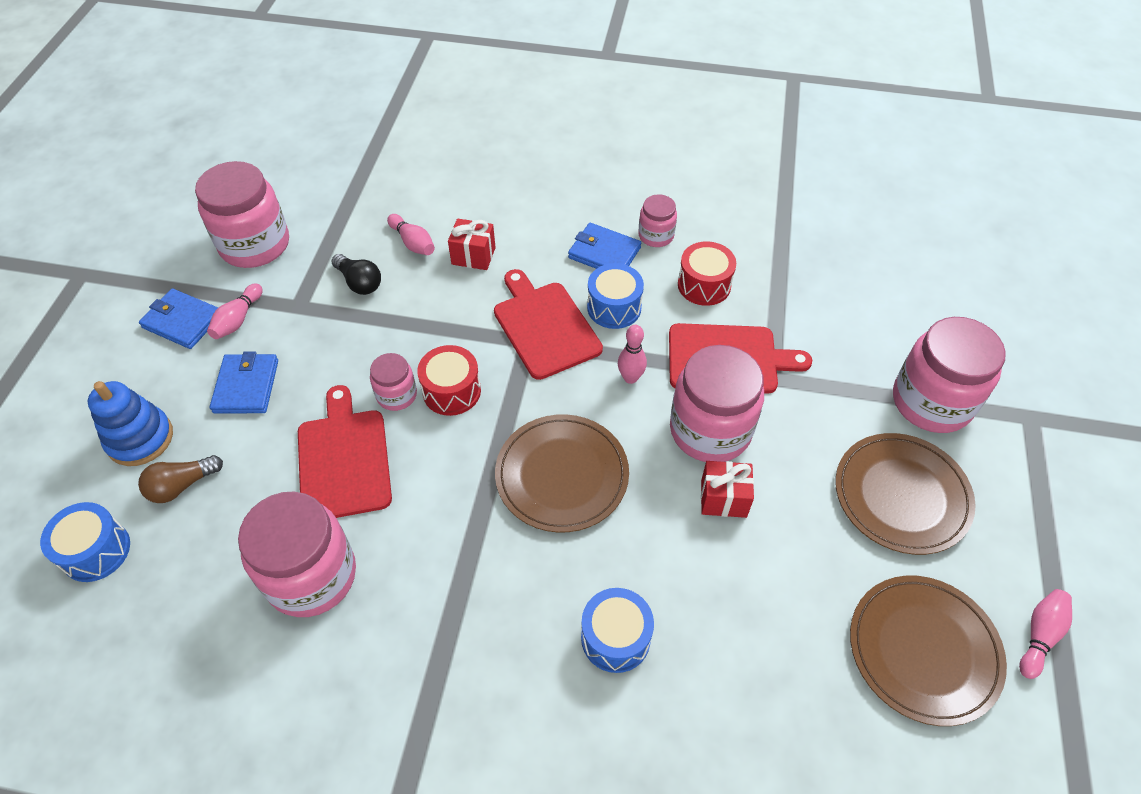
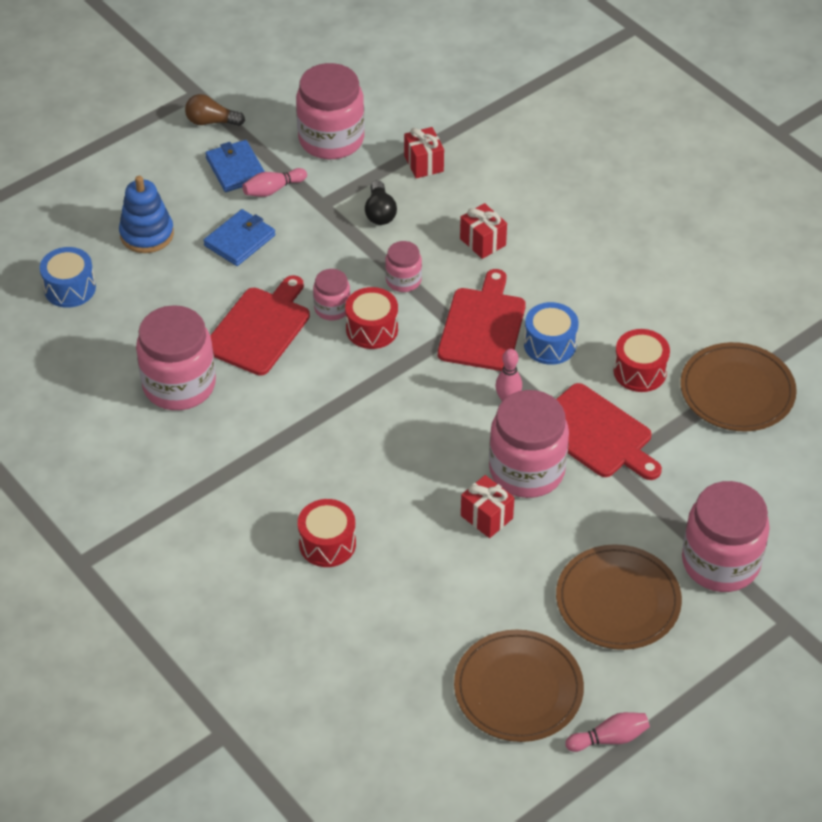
camera: 40 degrees right, 5 degrees down
(182, 485) = (148, 280): brown light bulb -> brown light bulb (211, 122)
(359, 220) = (424, 164): none -> red gift
(413, 243) = (447, 205): pink bowling pin -> none
(562, 475) = (392, 430): brown plate -> brown plate (737, 391)
(604, 253) = (587, 300): blue wallet -> none
(615, 638) = (327, 543): blue drum -> red drum
(656, 236) = (644, 311): pink jar -> pink jar (403, 280)

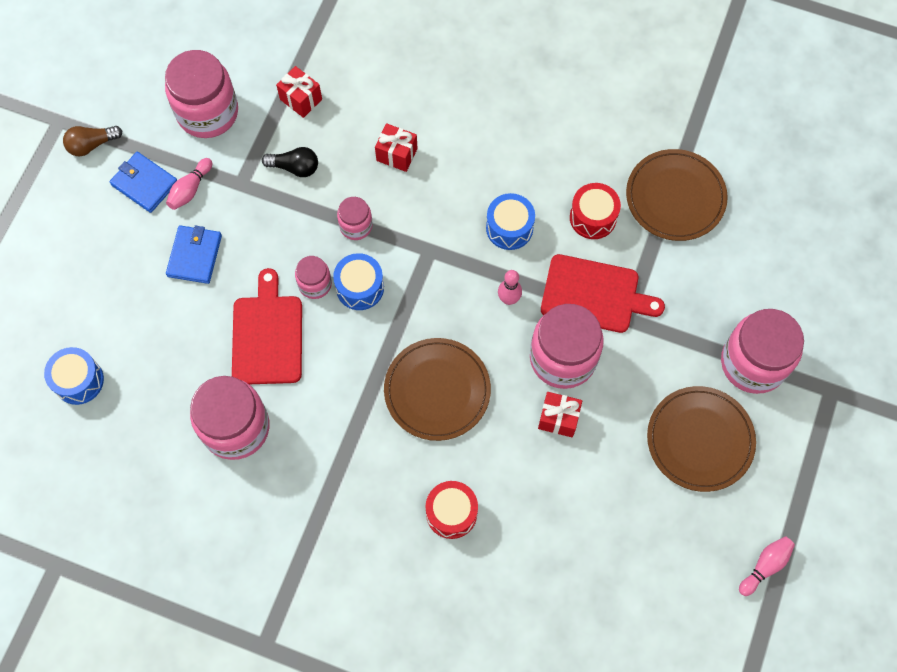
camera: 30 degrees left, 20 degrees up
(147, 234) = (110, 290): blue stacking toy -> none
(372, 329) = (360, 287): red drum -> blue drum
(380, 212) = (295, 167): black light bulb -> black light bulb turned 45 degrees counterclockwise
(482, 326) = (446, 238): red cutting board -> none
(518, 689) = (675, 561): brown plate -> brown plate (437, 390)

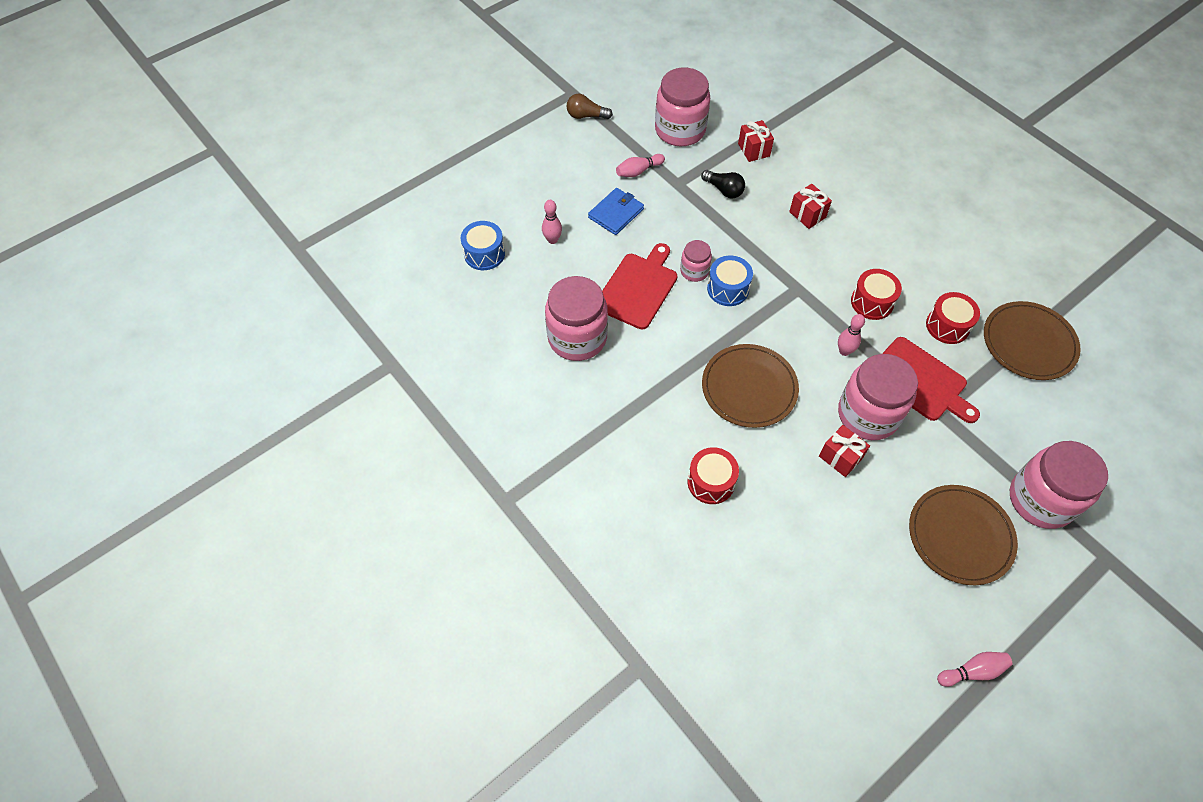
camera: 30 degrees right, 10 degrees down
(144, 184) = (608, 154): blue wallet -> none
(144, 324) = (552, 240): none -> pink bowling pin
(356, 226) = (748, 247): pink jar -> none
(509, 228) = (872, 302): blue drum -> red drum

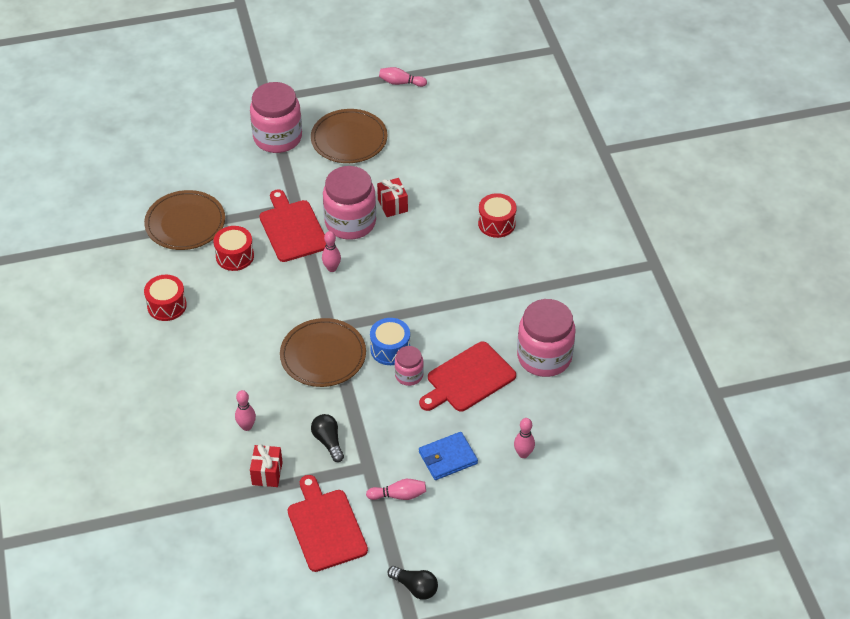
camera: 155 degrees left, 10 degrees down
(484, 254) = (595, 464): blue drum -> none
(586, 116) = (415, 587): brown light bulb -> black light bulb
(680, 130) = (325, 527): pink jar -> red cutting board
(749, 388) = (426, 270): brown plate -> brown plate (323, 355)
(799, 177) = (246, 426): none -> pink bowling pin
(807, 215) = (269, 387): red gift -> none
(872, 302) = (278, 294): red drum -> red drum (167, 305)

